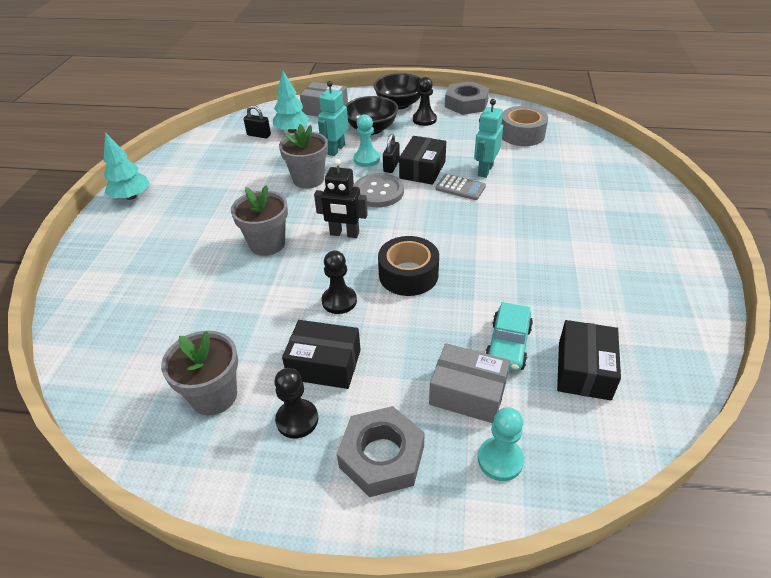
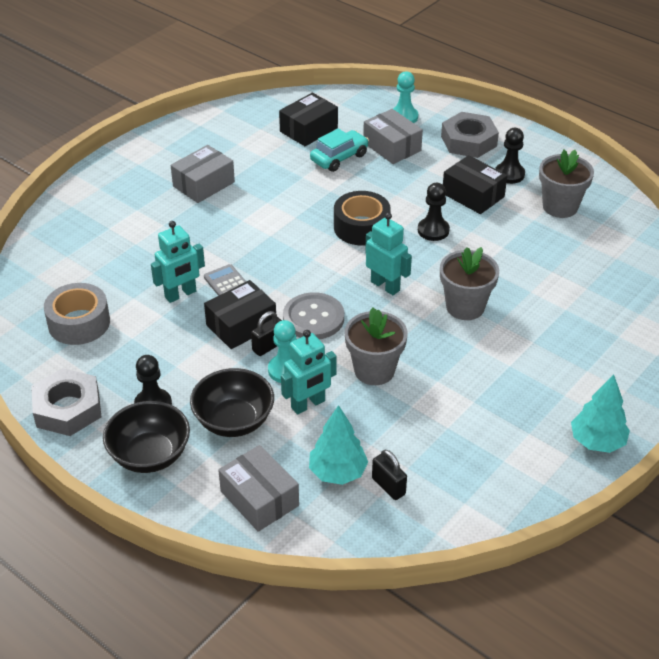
camera: 150 degrees left, 0 degrees up
(344, 234) = (385, 286): black robot -> turquoise robot
(589, 253) = (203, 184): none -> grey box

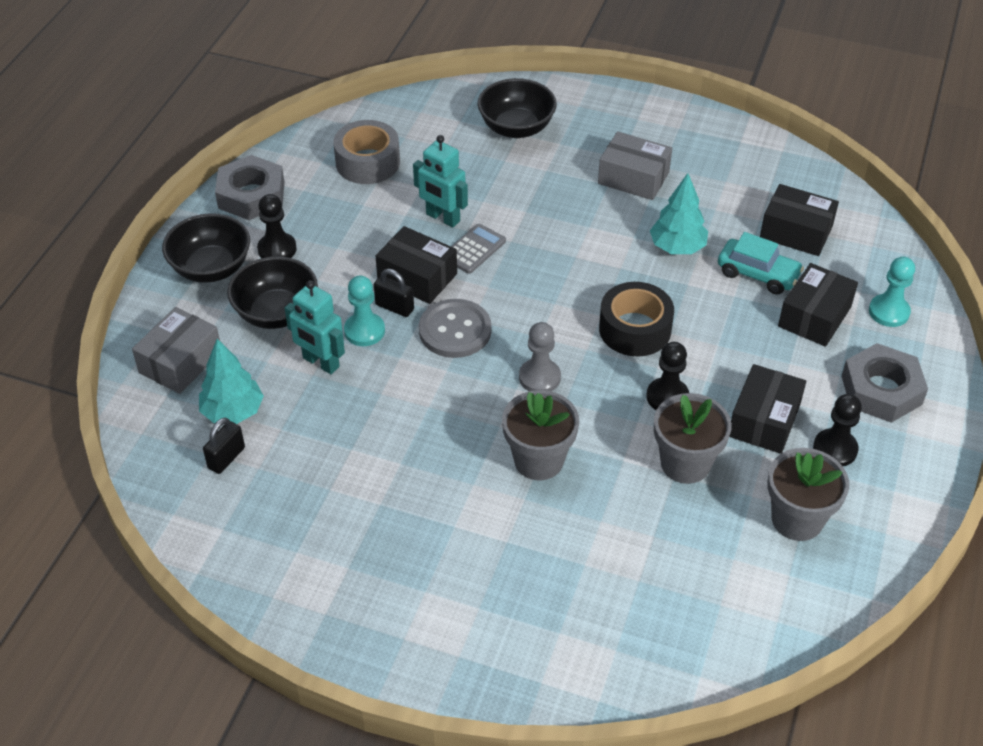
camera: 70 degrees right, 5 degrees up
(101, 227) = (516, 128): none -> black bowl
(374, 370) = (394, 403): grey flower pot -> grey flower pot (685, 463)
(385, 286) = (539, 377): turquoise robot -> grey pawn
(392, 147) = (814, 316): grey box -> black box
(597, 441) = (357, 639): turquoise tree -> turquoise tree (677, 247)

